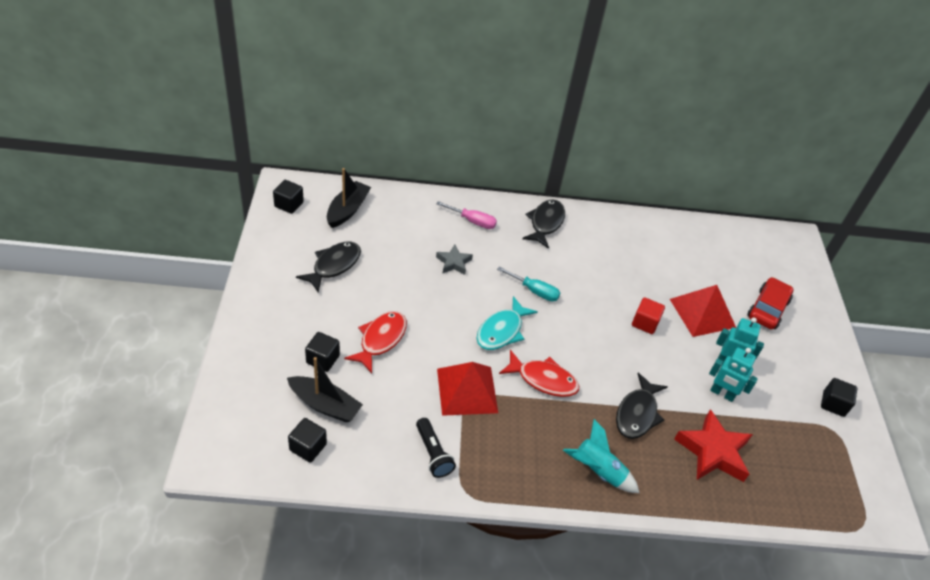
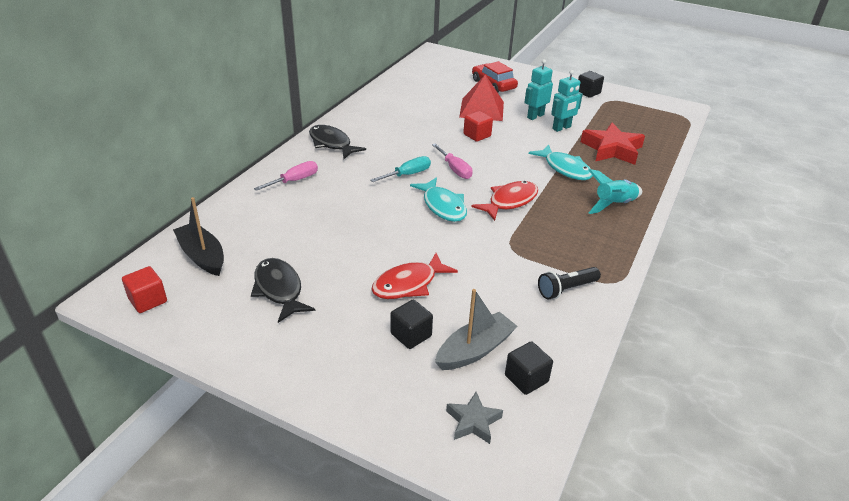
camera: 60 degrees left, 10 degrees down
(289, 204) = (148, 300): black cube -> red cube
(325, 405) = (475, 350): black boat -> grey boat
(380, 339) = (408, 284): red fish -> red fish turned 90 degrees counterclockwise
(433, 453) = (566, 289): black flashlight -> black flashlight turned 150 degrees clockwise
(453, 262) = (339, 208): grey star -> grey star (473, 421)
(467, 390) = (501, 247): red pyramid -> none
(568, 323) = (455, 169): none -> pink screwdriver
(637, 413) = (565, 168): black fish -> turquoise fish

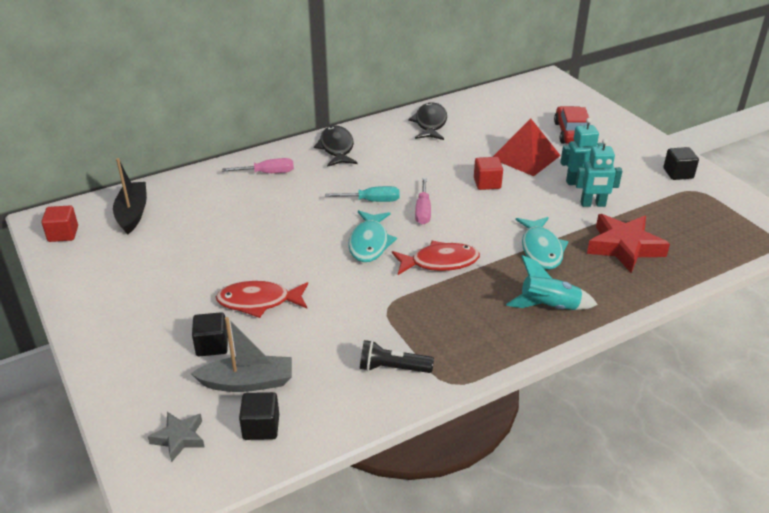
camera: 35 degrees right, 0 degrees up
(279, 289) = (156, 263): black fish -> black fish (430, 123)

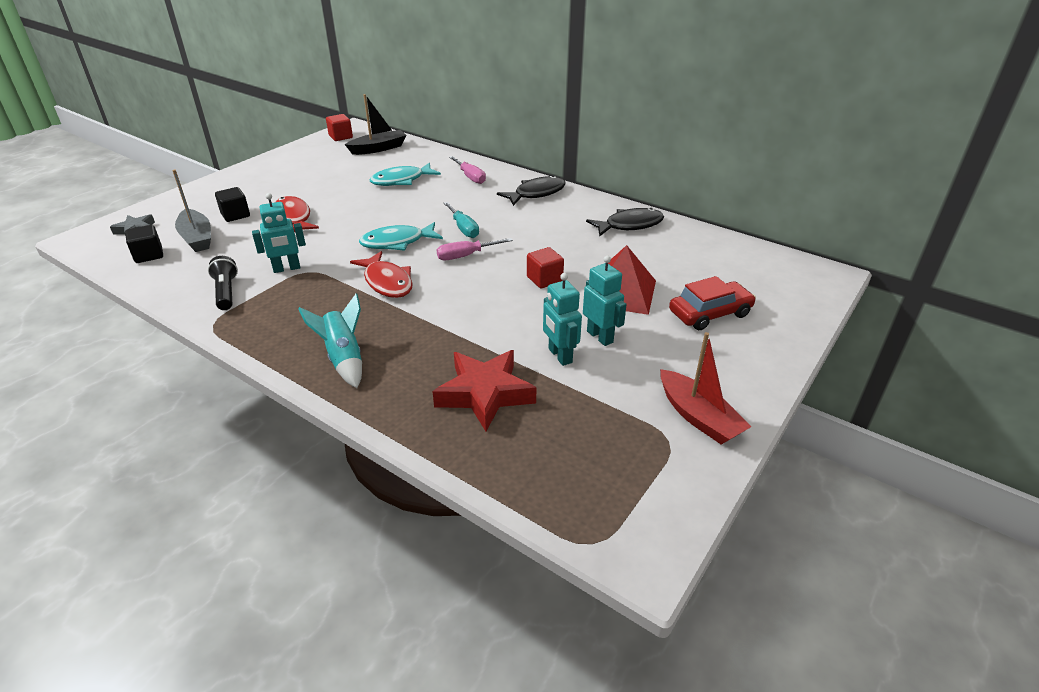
camera: 65 degrees right, 0 degrees up
(372, 320) = (287, 268): none -> turquoise robot
(541, 249) = (443, 335): turquoise fish -> turquoise fish (401, 180)
(678, 173) = (698, 417): black cube -> red boat

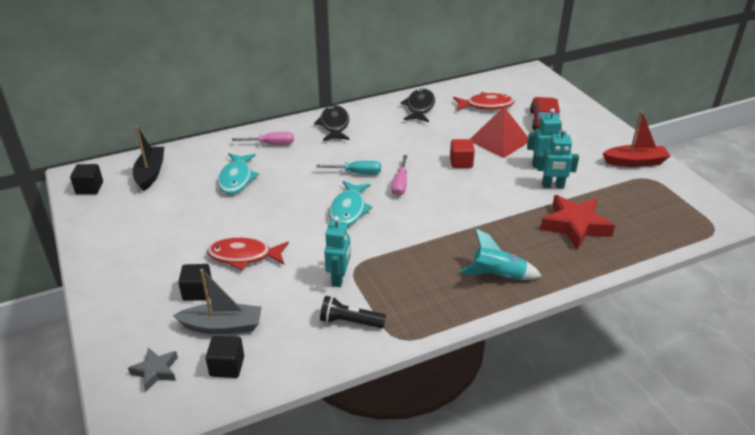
camera: 60 degrees left, 0 degrees up
(340, 137) = (89, 188): red cube -> black cube
(387, 282) = (407, 230): red fish -> red fish (486, 105)

